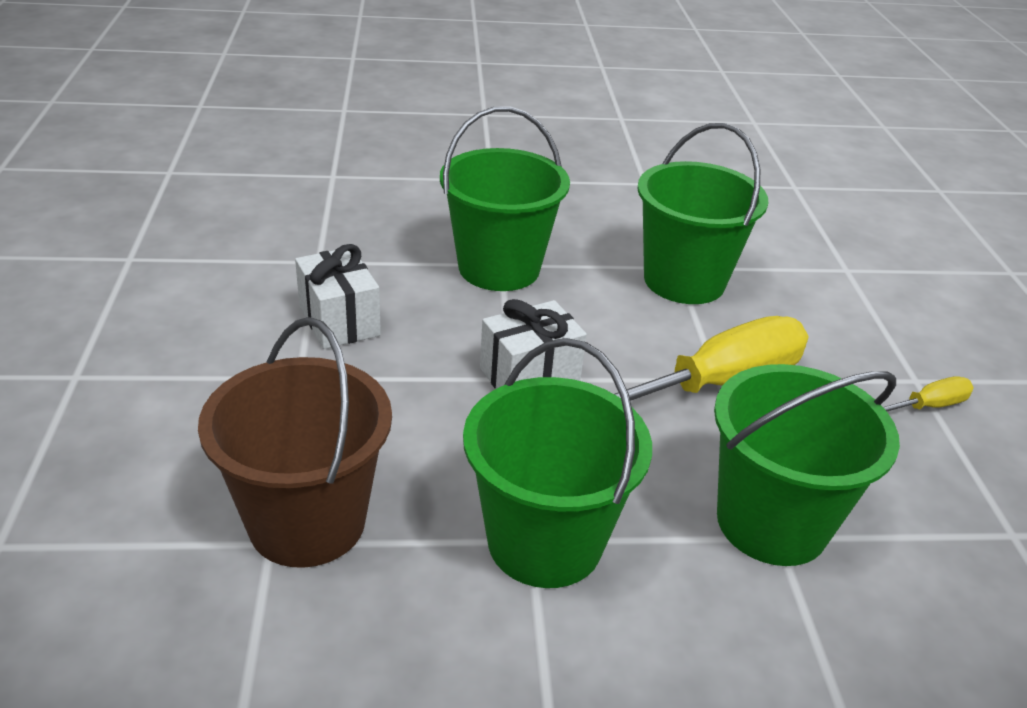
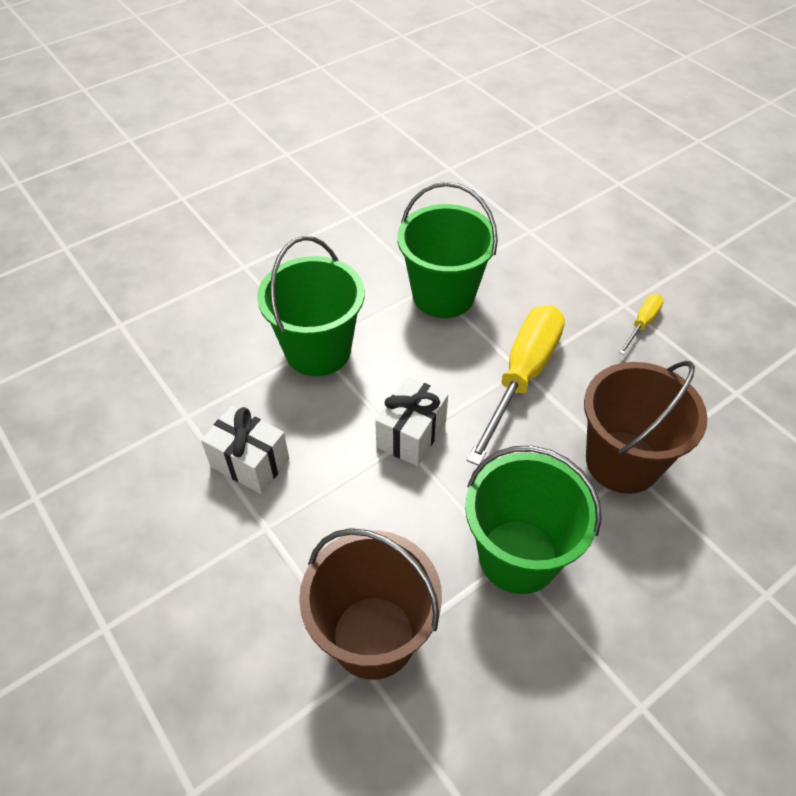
camera: 30 degrees left, 15 degrees up
(772, 522) = (622, 462): green bucket -> brown bucket

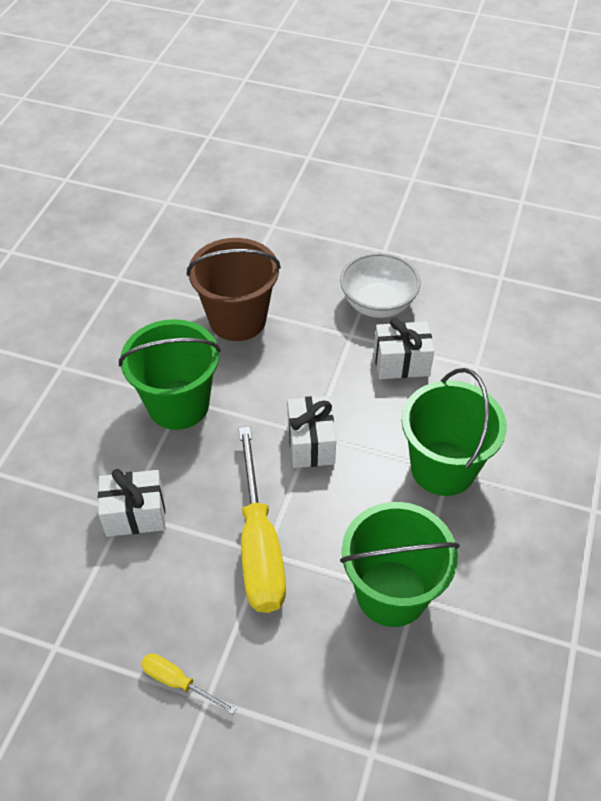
camera: 145 degrees right, 0 degrees up
(197, 549) = (377, 304): none -> white bowl
(622, 462) = (135, 514): brown bucket -> white gift
(642, 324) = (178, 682): yellow screwdriver -> yellow screwdriver turned 120 degrees clockwise

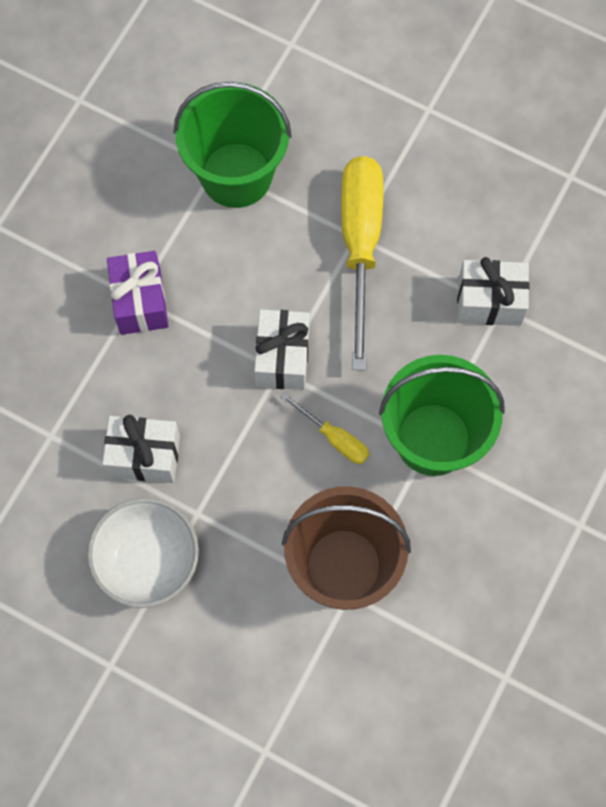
camera: 170 degrees left, 20 degrees up
(178, 682) = (454, 127): yellow screwdriver -> yellow screwdriver (334, 438)
(443, 468) = (140, 302): green bucket -> purple gift

